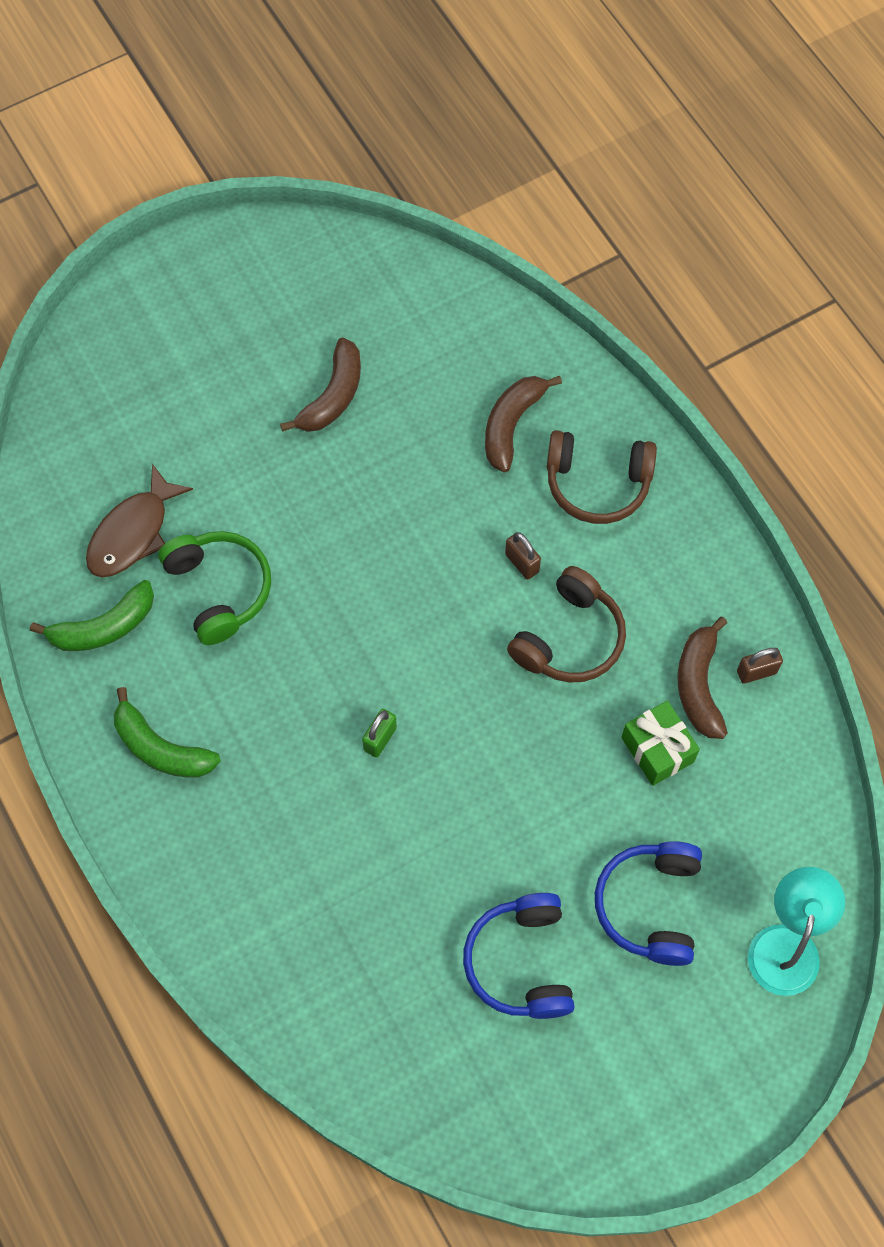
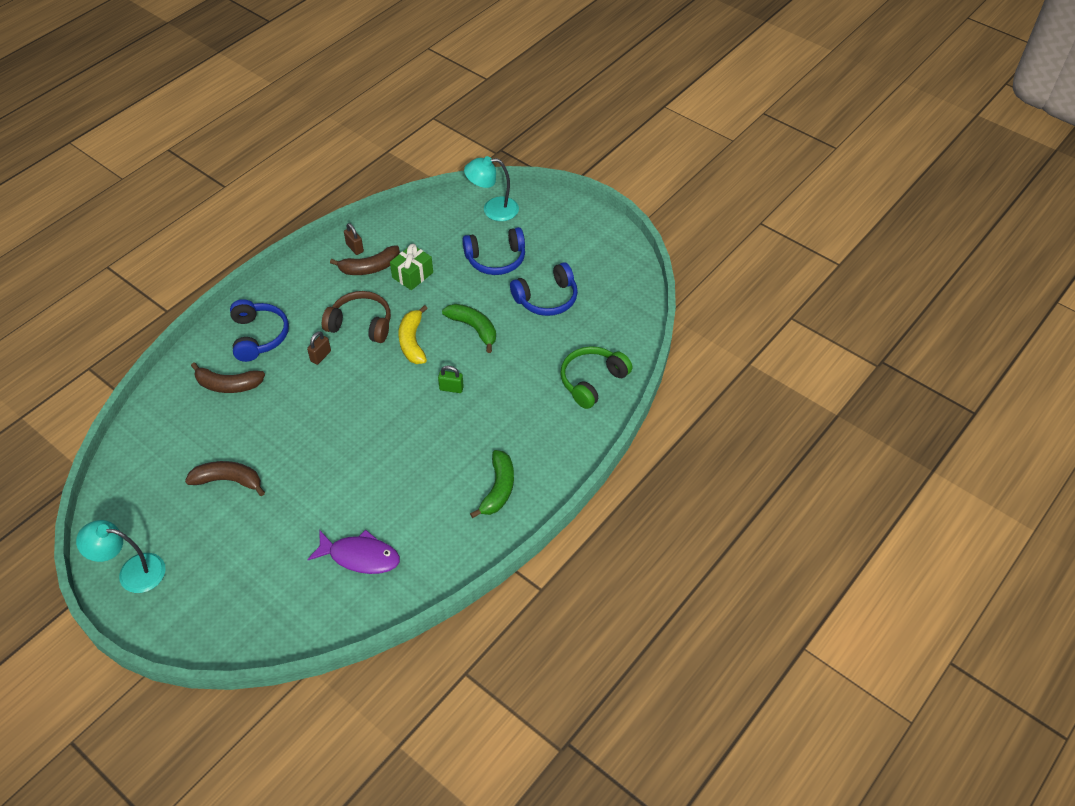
camera: 110 degrees left, 15 degrees down
(104, 627) = (431, 548): green banana -> green banana (474, 328)
(133, 533) = (360, 556): brown fish -> purple fish
(219, 589) = (385, 495): green headphones -> green headphones (592, 381)
(234, 266) = (132, 572): none -> turquoise lamp
(502, 707) = (412, 342): none -> yellow banana
(597, 484) = (259, 336): brown headphones -> blue headphones

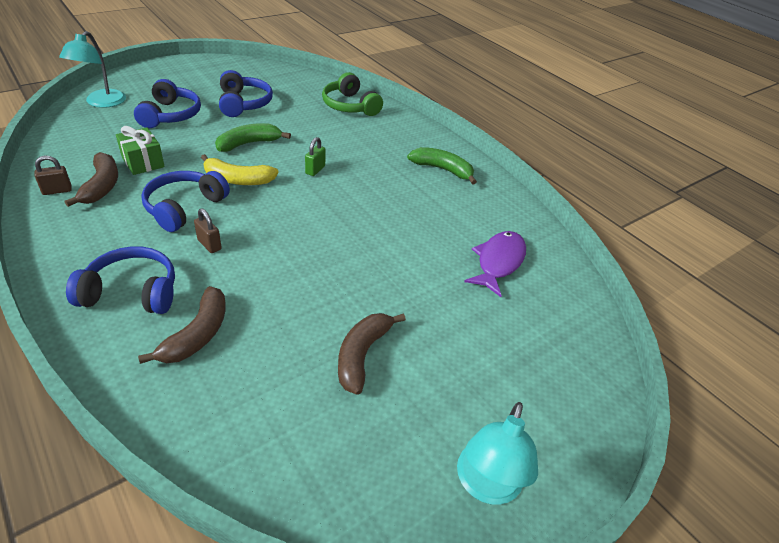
camera: 80 degrees left, 10 degrees down
(361, 324) = (184, 207): brown headphones -> blue headphones

